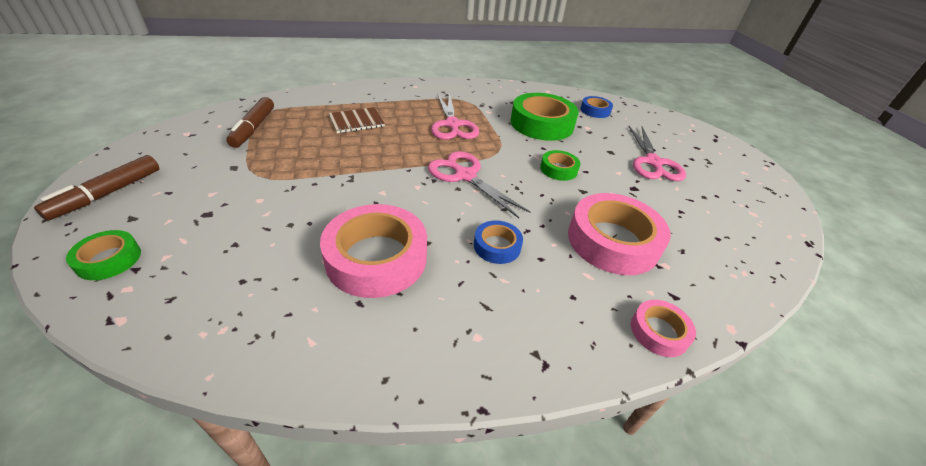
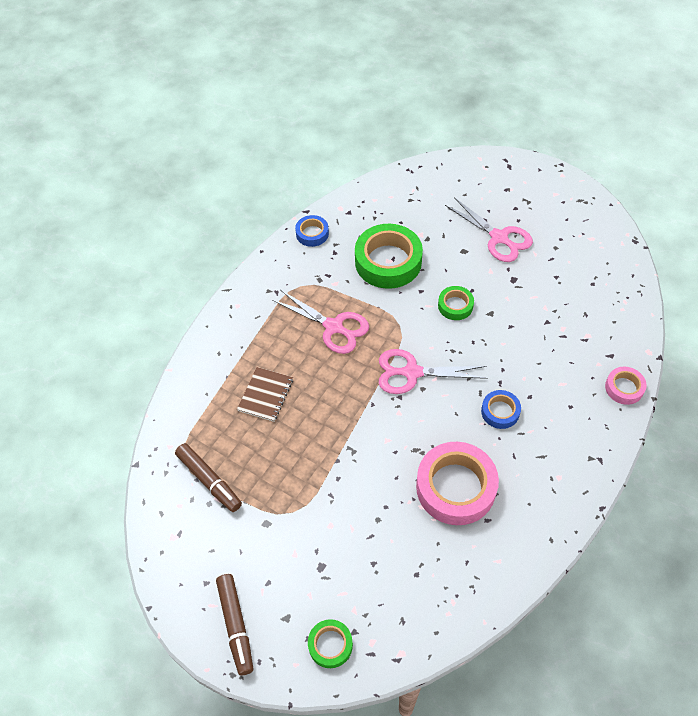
camera: 40 degrees left, 15 degrees up
(595, 110) = (402, 204): blue tape -> blue tape (312, 234)
(612, 241) = (548, 343): pink tape -> none

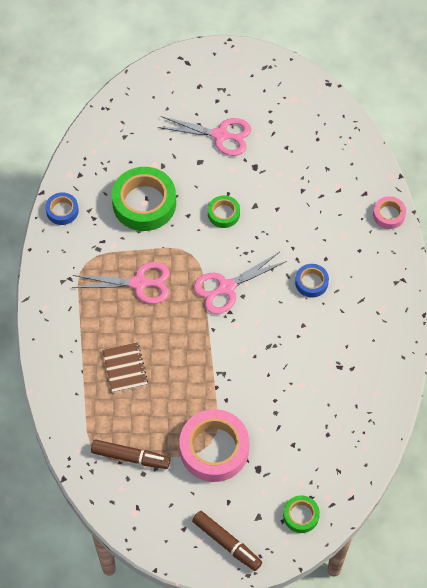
camera: 35 degrees left, 5 degrees up
(455, 487) = (315, 357): pink tape -> pink tape (214, 449)

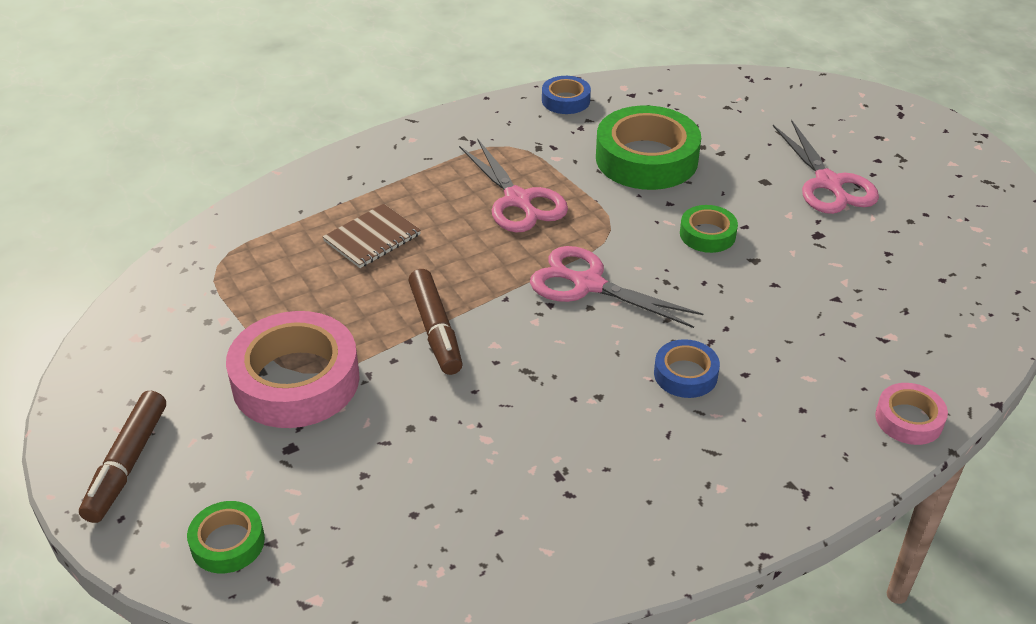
camera: 60 degrees right, 20 degrees down
(130, 457) = (228, 298): brown marker -> brown marker (435, 330)

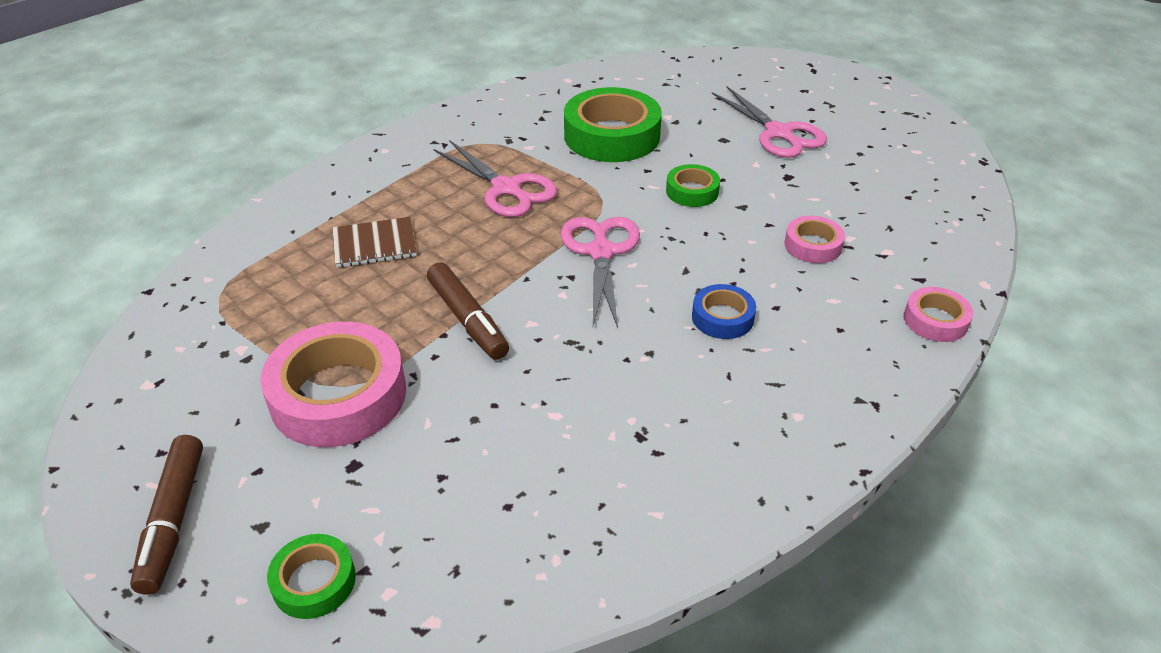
camera: 15 degrees left, 0 degrees up
(372, 238) = (374, 244): brown notebook -> brown notebook turned 45 degrees clockwise
(565, 100) = (519, 97): blue tape -> none
(588, 284) = (601, 252): pink scissors -> pink scissors turned 75 degrees clockwise
(812, 315) = (813, 245): none -> pink tape

